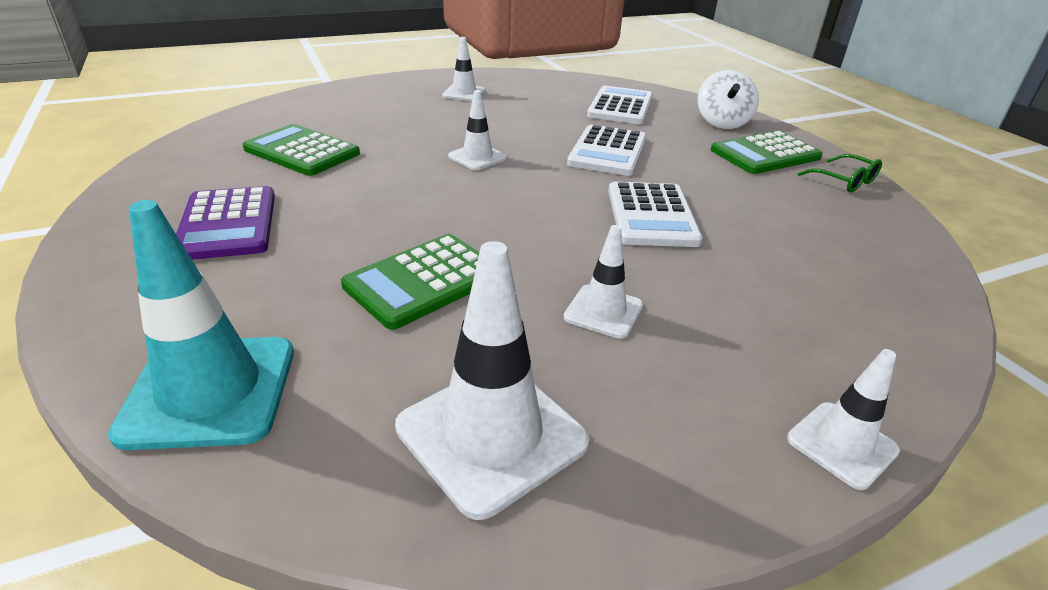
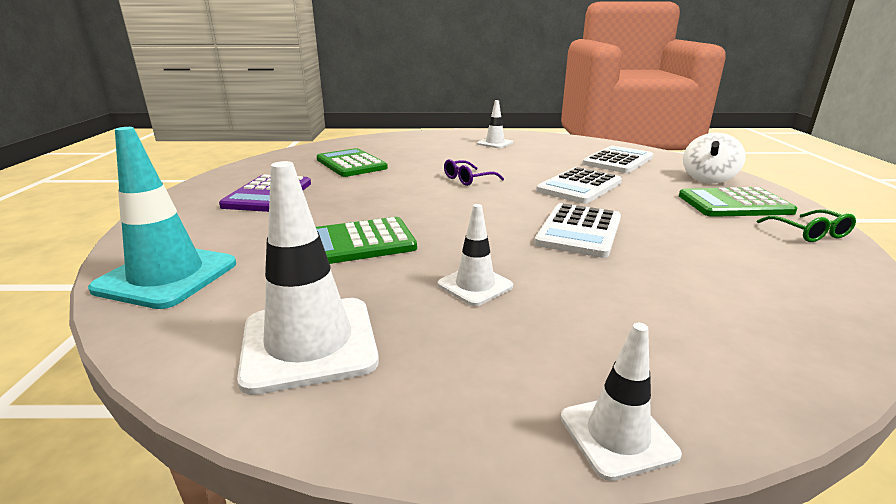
camera: 25 degrees right, 10 degrees down
(477, 157) = (468, 179): white traffic cone -> purple glasses

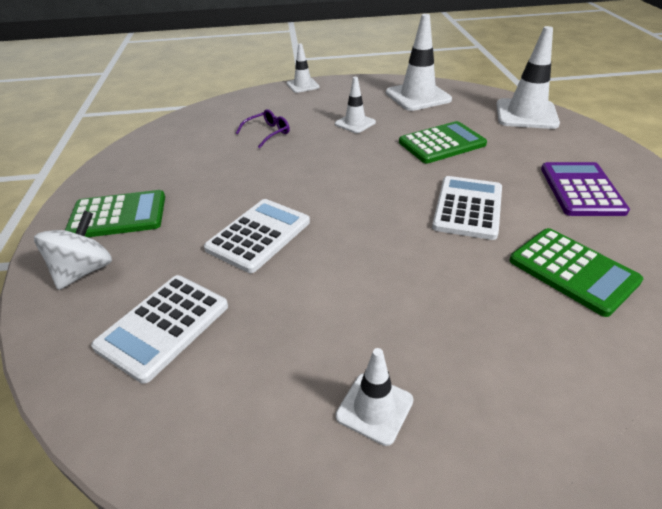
camera: 175 degrees right, 15 degrees up
(167, 276) = (526, 114): turquoise traffic cone -> white traffic cone
(468, 179) = (389, 241): purple glasses -> purple glasses (267, 133)
(579, 231) = (284, 167): white calculator -> white calculator (468, 208)
(808, 233) = (105, 181): green glasses -> none

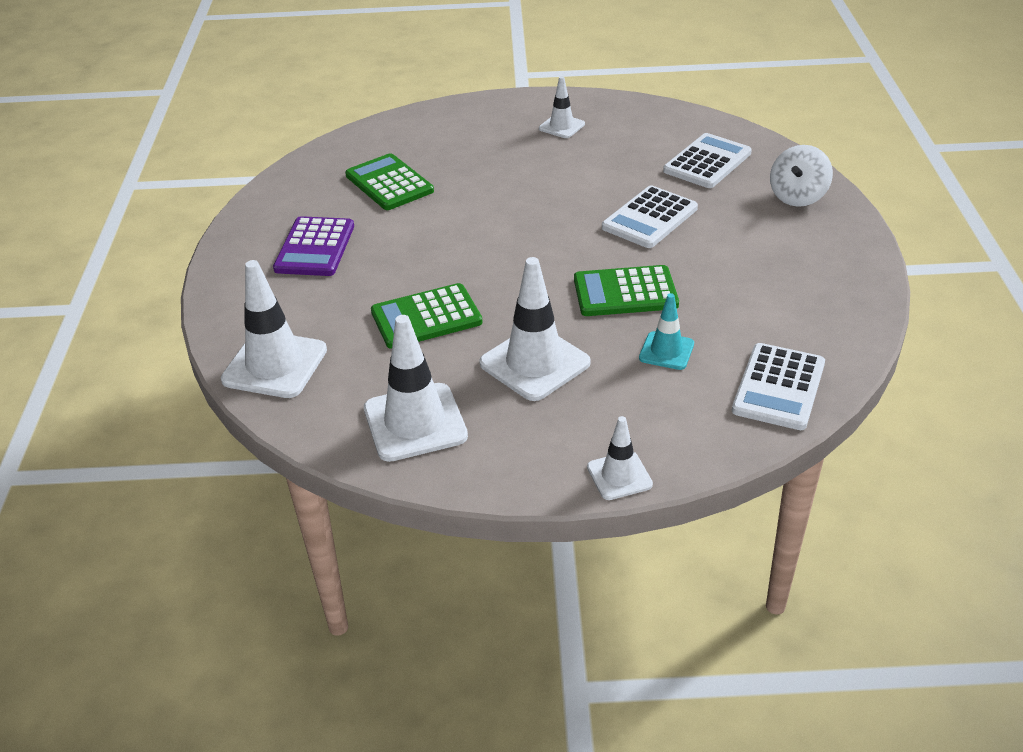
camera: 175 degrees left, 0 degrees up
(118, 216) = (803, 242): green calculator -> green calculator (625, 292)
(267, 133) = (666, 351): purple glasses -> turquoise traffic cone
(355, 123) = (534, 363): white traffic cone -> white traffic cone, size x1.78
(468, 208) = (442, 234): white calculator -> white calculator (778, 387)

